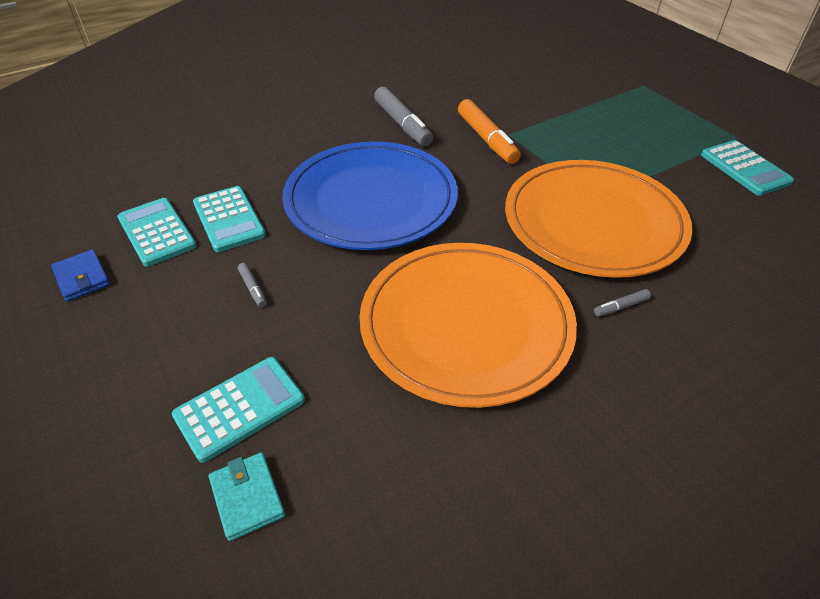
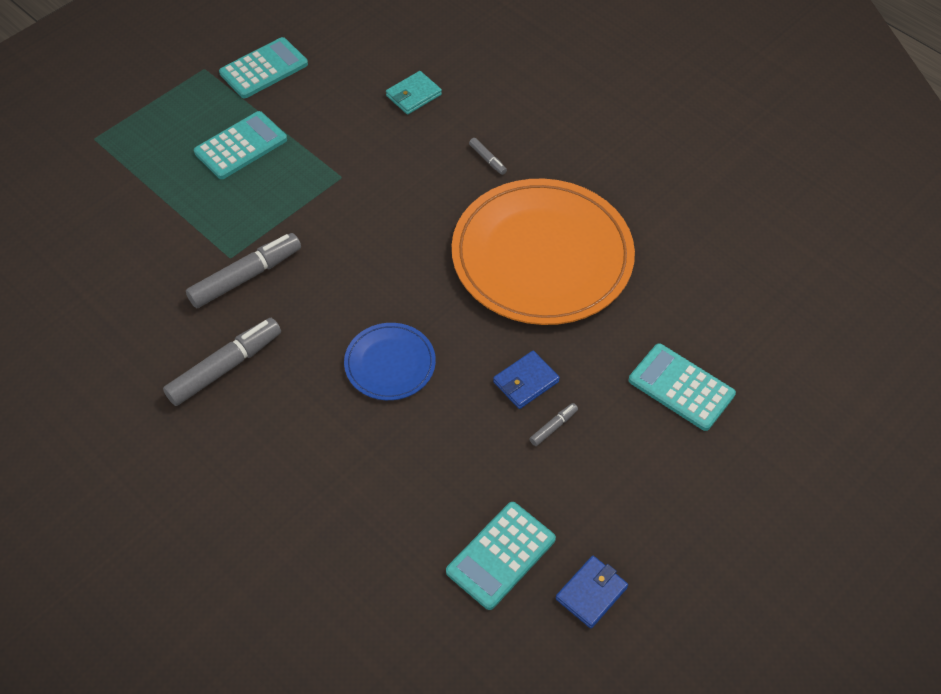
camera: 105 degrees left, 10 degrees up
(229, 219) = (459, 490): turquoise calculator -> turquoise calculator (241, 146)
(247, 497) = (746, 356): turquoise wallet -> turquoise wallet (413, 95)
(312, 279) = (526, 382): none -> blue wallet
(371, 200) = (390, 364): blue plate -> blue plate, size x0.47
(487, 139) = (246, 276): orange marker -> grey marker
(593, 222) = (380, 178): orange plate -> none

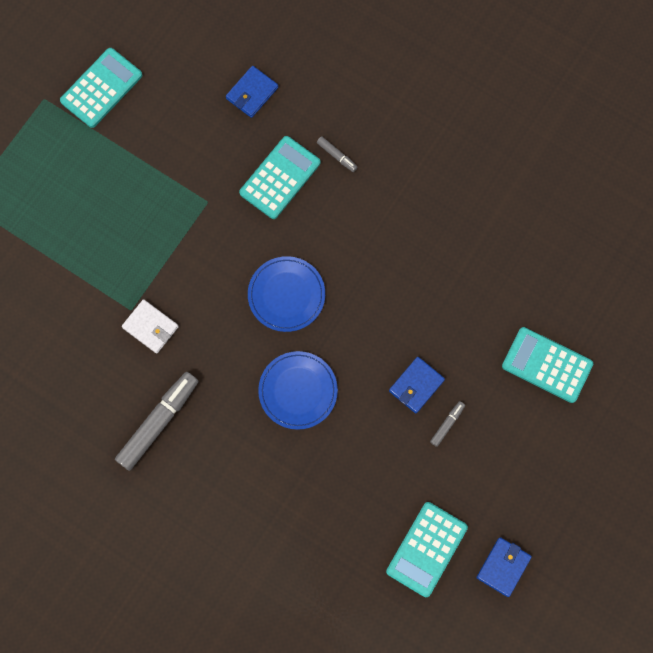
camera: 10 degrees left, 20 degrees up
(241, 146) = (105, 184): turquoise calculator -> turquoise calculator (280, 178)
(246, 276) = (150, 327): grey marker -> white wallet
(402, 272) = (286, 295): none -> blue plate
(413, 95) = (252, 93): turquoise wallet -> blue wallet
(542, 256) = (406, 254): orange plate -> none

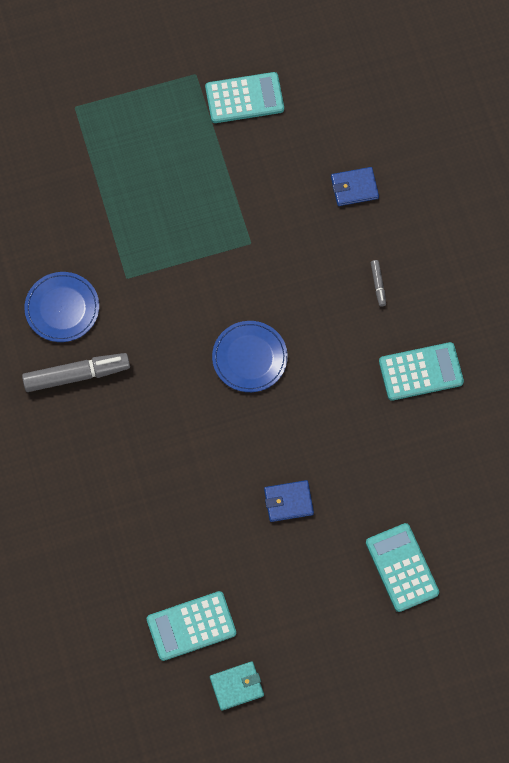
camera: 40 degrees right, 5 degrees down
(150, 327) = (130, 302): white wallet -> none
(280, 178) = (320, 267): turquoise calculator -> turquoise calculator (420, 371)
(298, 391) = (197, 434): blue plate -> blue plate (62, 308)
(447, 424) = (286, 549): grey marker -> none
(503, 567) = (237, 686): blue wallet -> turquoise wallet

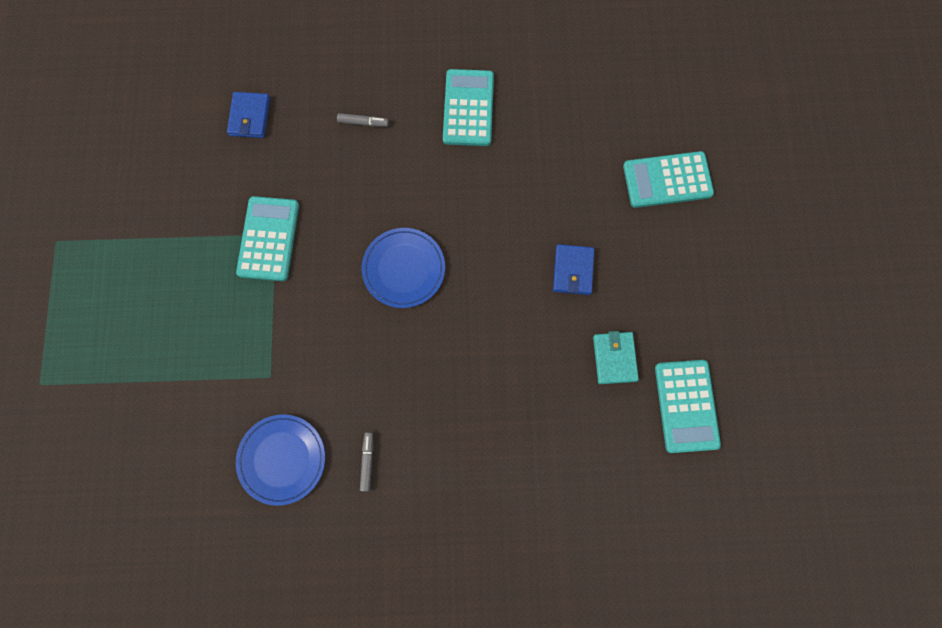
camera: 75 degrees left, 5 degrees up
(77, 375) = (367, 462): grey marker -> grey marker, size x0.45
(237, 686) = (760, 374): turquoise wallet -> turquoise wallet (614, 358)
(244, 98) = (105, 198): turquoise calculator -> turquoise calculator (268, 239)

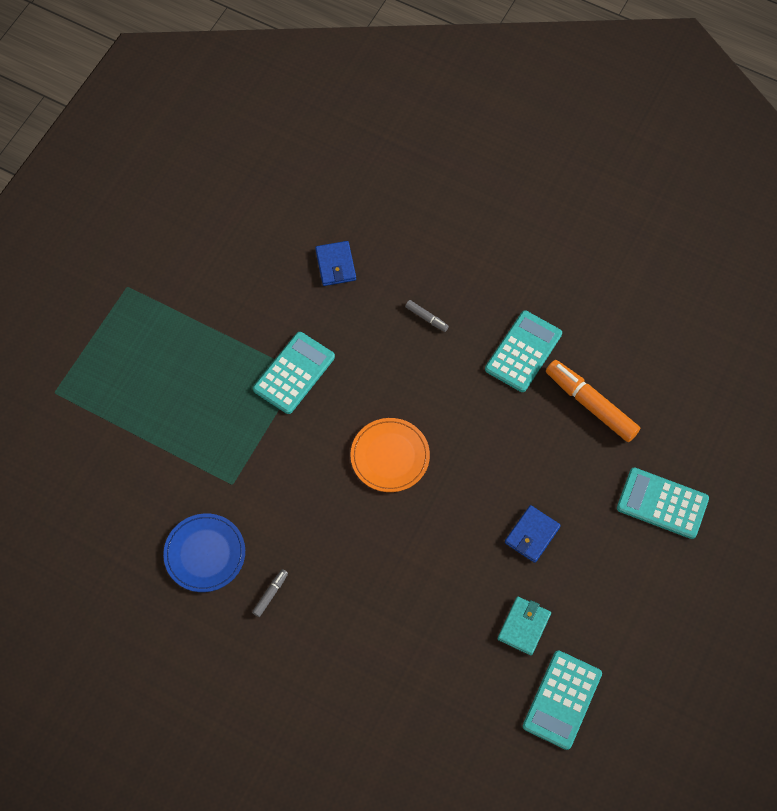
camera: 30 degrees right, 10 degrees down
(250, 117) = (335, 265): blue wallet -> blue wallet turned 45 degrees counterclockwise
(403, 269) = (390, 456): blue plate -> orange plate
(555, 124) = (590, 404): none -> orange marker

